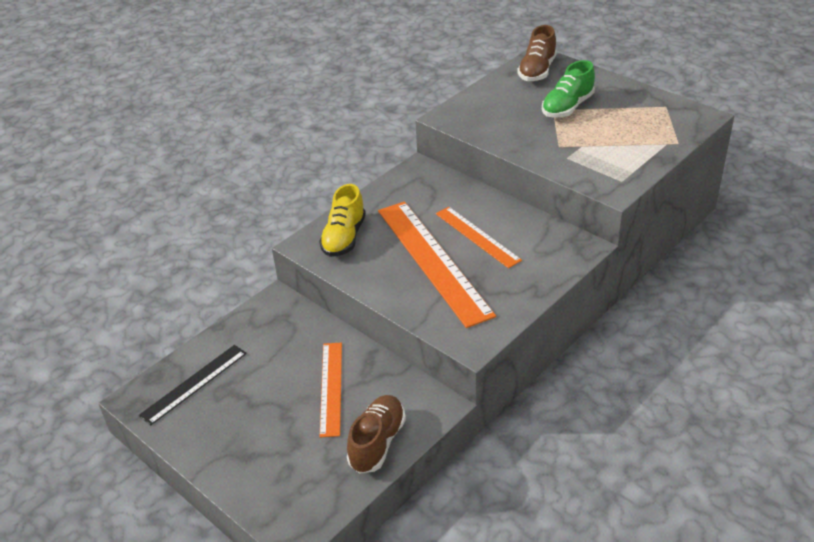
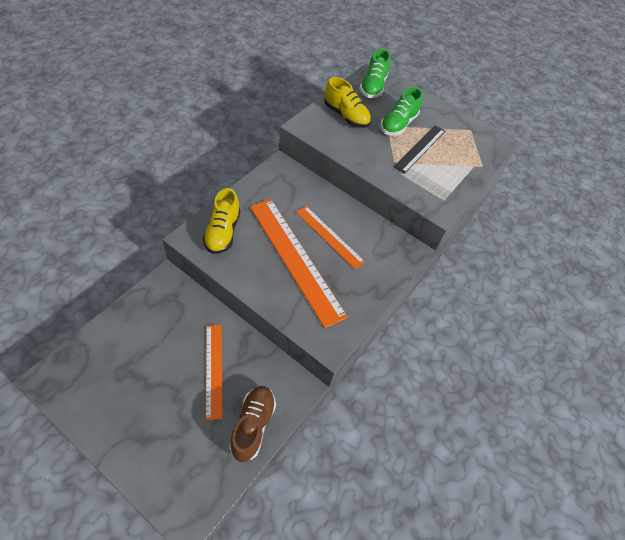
camera: 15 degrees left, 15 degrees up
(194, 384) = (98, 364): black ruler -> black ruler (420, 148)
(499, 103) = (346, 116): none -> yellow shoe
(537, 71) = (373, 87): brown shoe -> green shoe

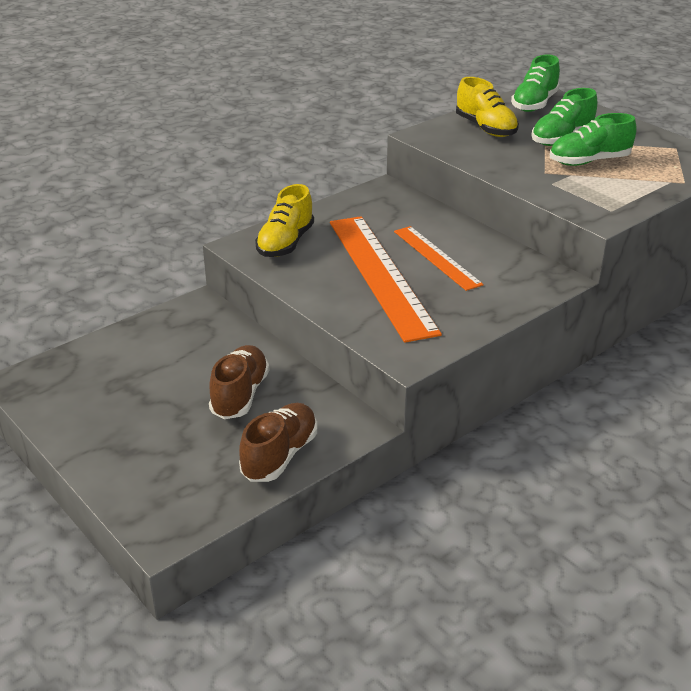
camera: 20 degrees right, 20 degrees down
(214, 369) = (240, 395): orange ruler -> brown shoe
(420, 148) = (589, 161): black ruler -> green shoe

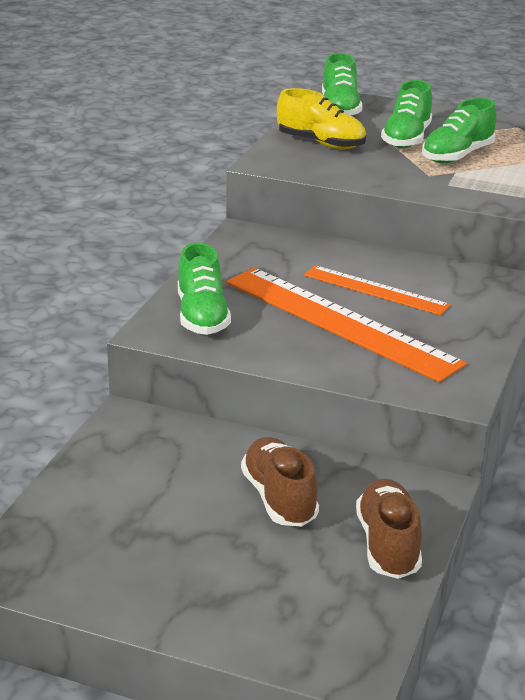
camera: 30 degrees left, 5 degrees down
(285, 243) = (202, 316): yellow shoe -> green shoe

